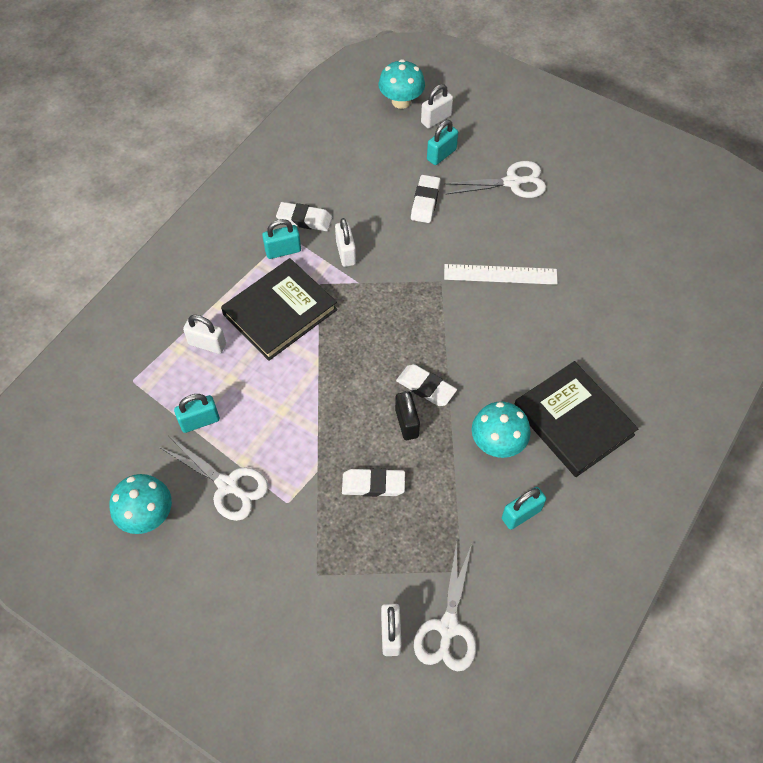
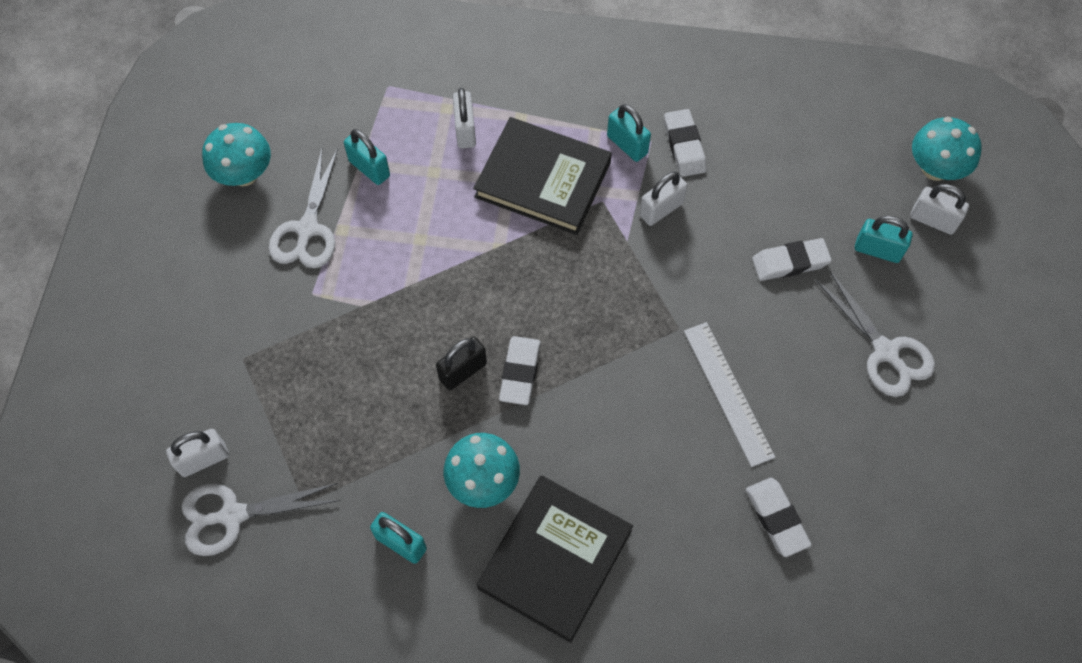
camera: 65 degrees right, 5 degrees up
(373, 484) = (370, 369): white eraser -> white eraser (776, 518)

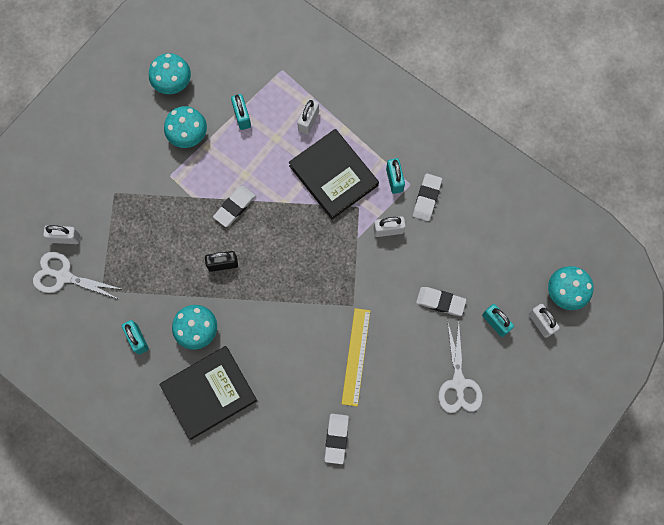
camera: 30 degrees right, 10 degrees up
(307, 229) = (188, 135): white scissors -> turquoise mushroom
(520, 372) = (252, 282): white eraser -> white eraser (234, 207)
(728, 393) = (356, 356): white ruler -> yellow ruler

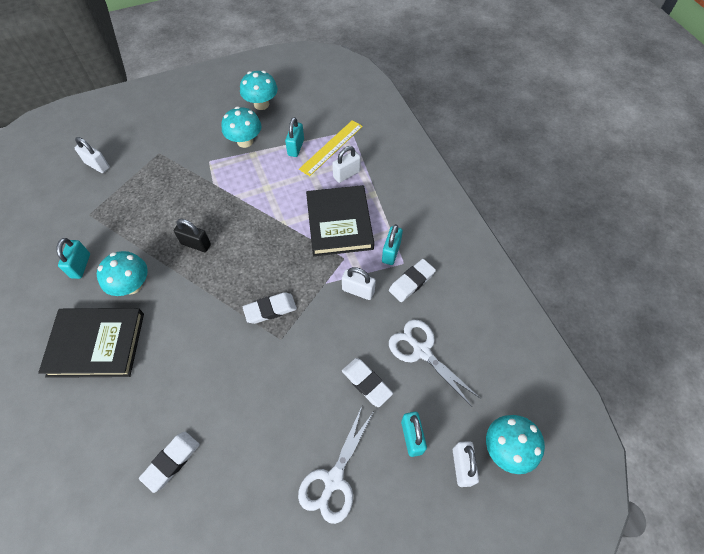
camera: 30 degrees right, 15 degrees down
(64, 276) = (71, 190): white scissors -> white scissors (421, 351)
(234, 207) = (240, 207): white eraser -> white eraser (270, 309)
(356, 356) = (249, 389): yellow ruler -> yellow ruler (331, 147)

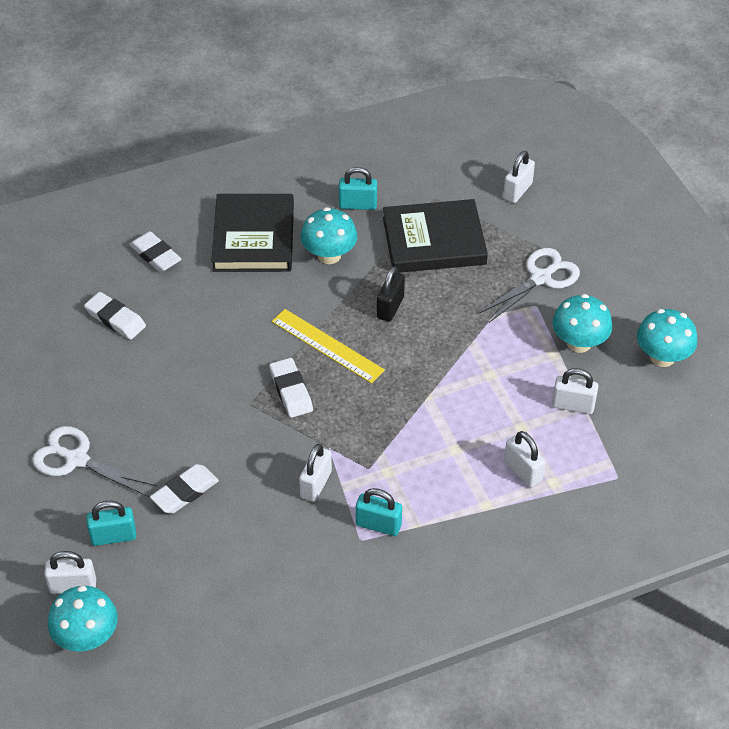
camera: 90 degrees right, 10 degrees down
(296, 147) = (573, 405): turquoise padlock -> white padlock
(331, 147) = (578, 451): yellow ruler -> yellow ruler (327, 346)
(339, 223) = (429, 462): black book -> black book (434, 241)
(411, 282) = (328, 548): white eraser -> white eraser (155, 255)
(421, 351) = (223, 553): white scissors -> white scissors (540, 278)

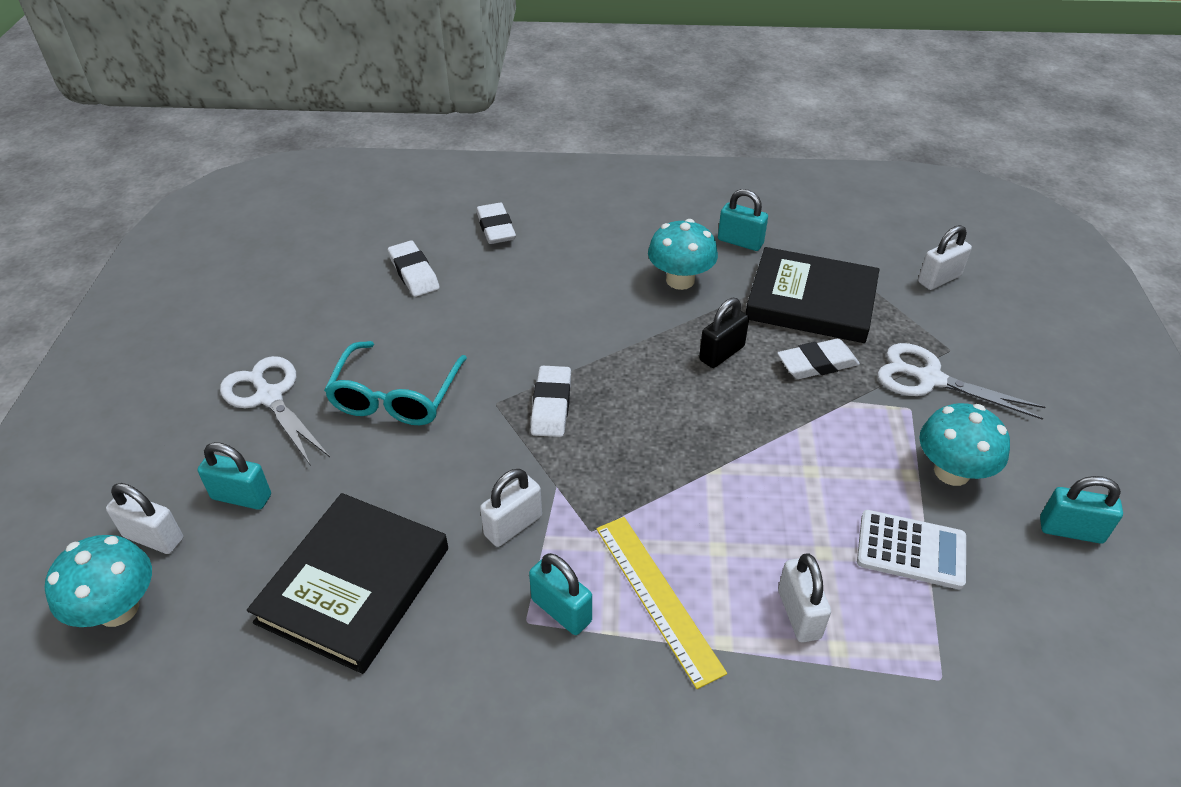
camera: 25 degrees right, 5 degrees down
(173, 425) = (395, 397): none -> turquoise glasses
(185, 492) = (356, 476): white eraser -> white eraser (817, 364)
(253, 237) = (608, 240): black book -> black book (354, 585)
(327, 346) = (623, 371): yellow ruler -> yellow ruler (657, 597)
(540, 278) = (929, 379): white scissors -> white scissors turned 135 degrees counterclockwise
(573, 405) = (911, 550): white padlock -> white calculator
(662, 357) = (1070, 530): turquoise mushroom -> turquoise padlock

